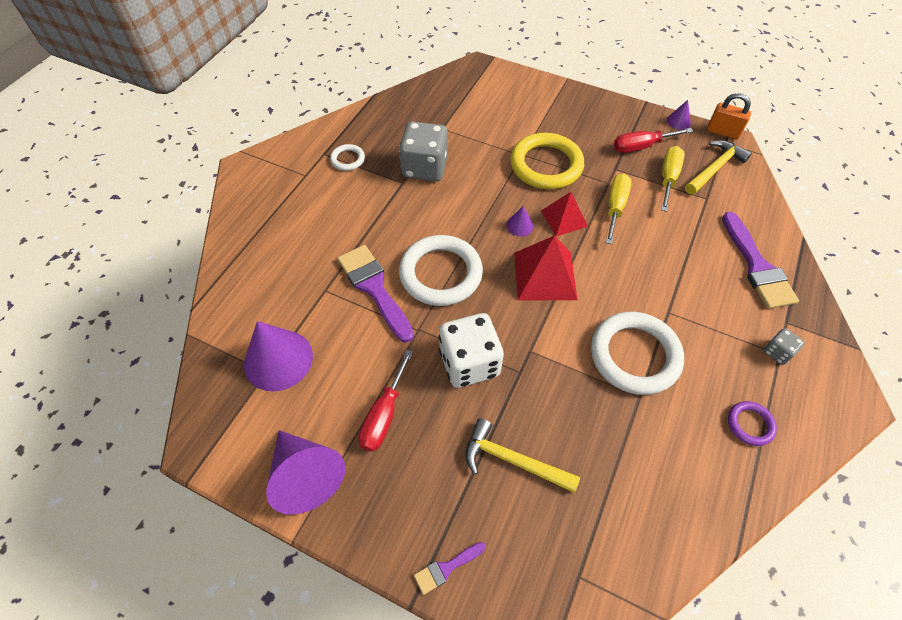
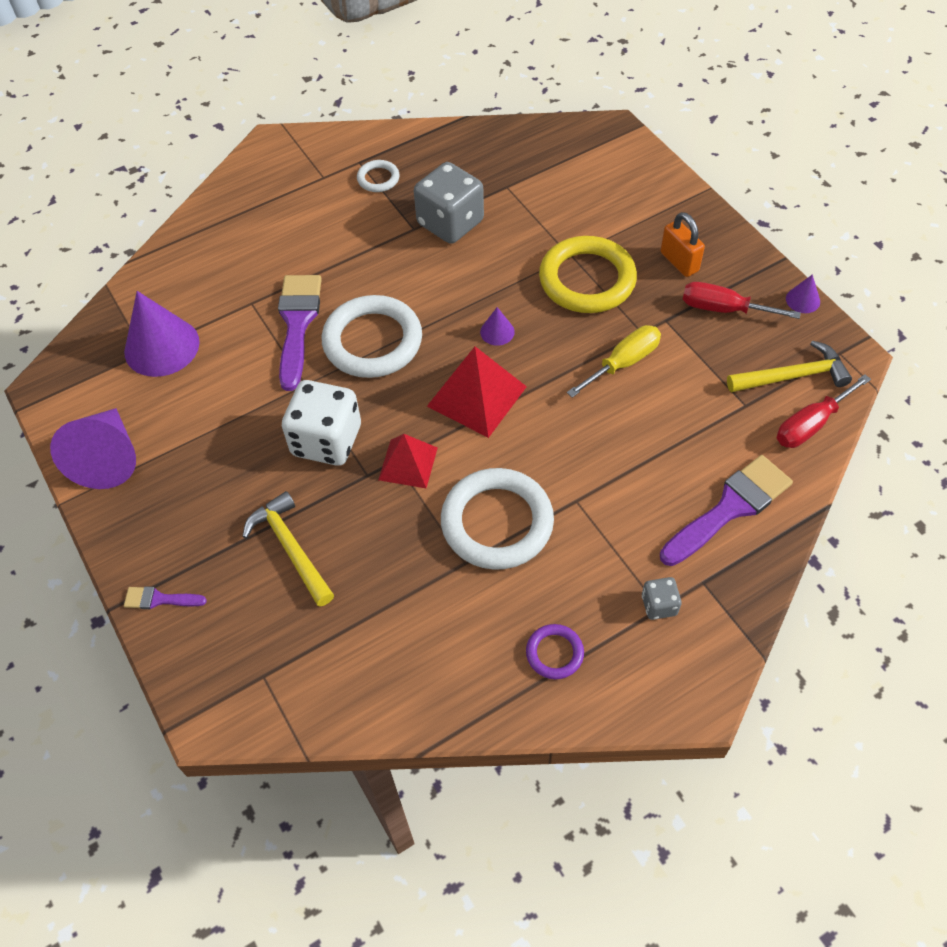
camera: 35 degrees right, 0 degrees up
(384, 415) = (212, 445): red screwdriver -> red screwdriver (810, 424)
(564, 218) = (553, 347): red pyramid -> red pyramid (408, 463)
(668, 178) = (720, 360): yellow screwdriver -> none
(723, 132) = (849, 338): orange padlock -> orange padlock (679, 262)
(757, 266) = (730, 508): purple brush -> purple brush turned 150 degrees counterclockwise

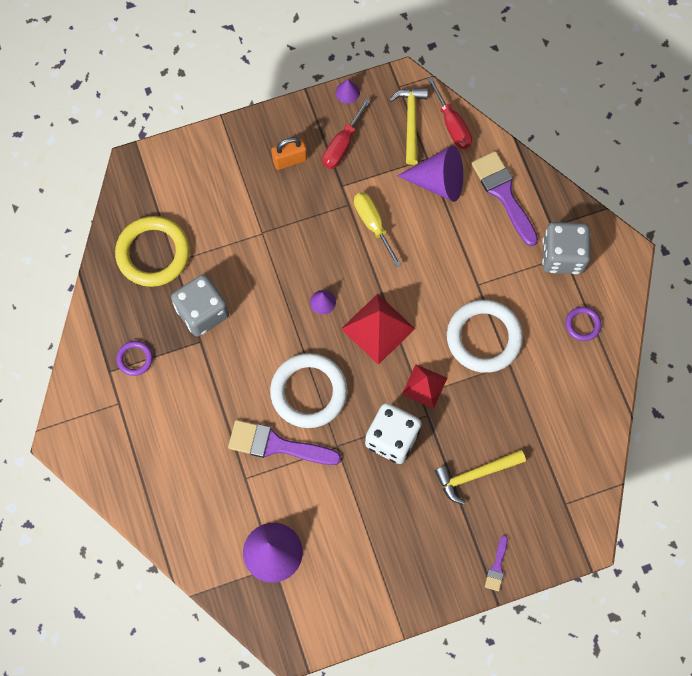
camera: 80 degrees left, 15 degrees up
(108, 458) = (371, 598): purple cone -> purple cone (438, 181)
(378, 179) = (135, 359): white ring -> purple ring
(587, 279) = (289, 227): yellow ring -> yellow ring (153, 253)
(659, 605) = (562, 256): grey dice -> grey dice, size x2.11

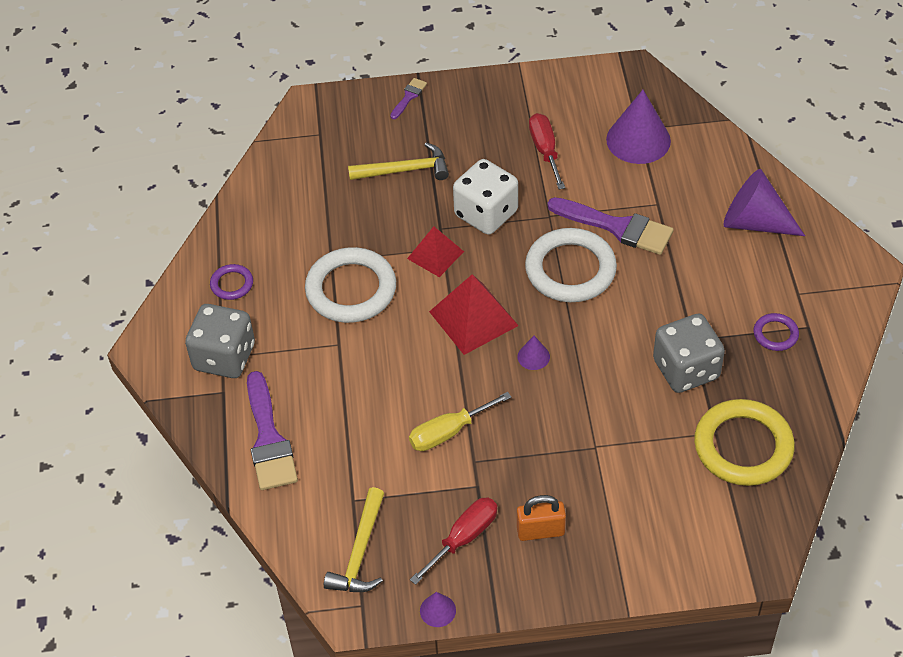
camera: 165 degrees left, 20 degrees down
(373, 224) = (448, 432): yellow screwdriver -> yellow screwdriver turned 75 degrees clockwise
(438, 181) = (348, 468): purple cone -> purple cone (754, 222)
(452, 125) = (305, 537): red screwdriver -> red screwdriver (545, 150)

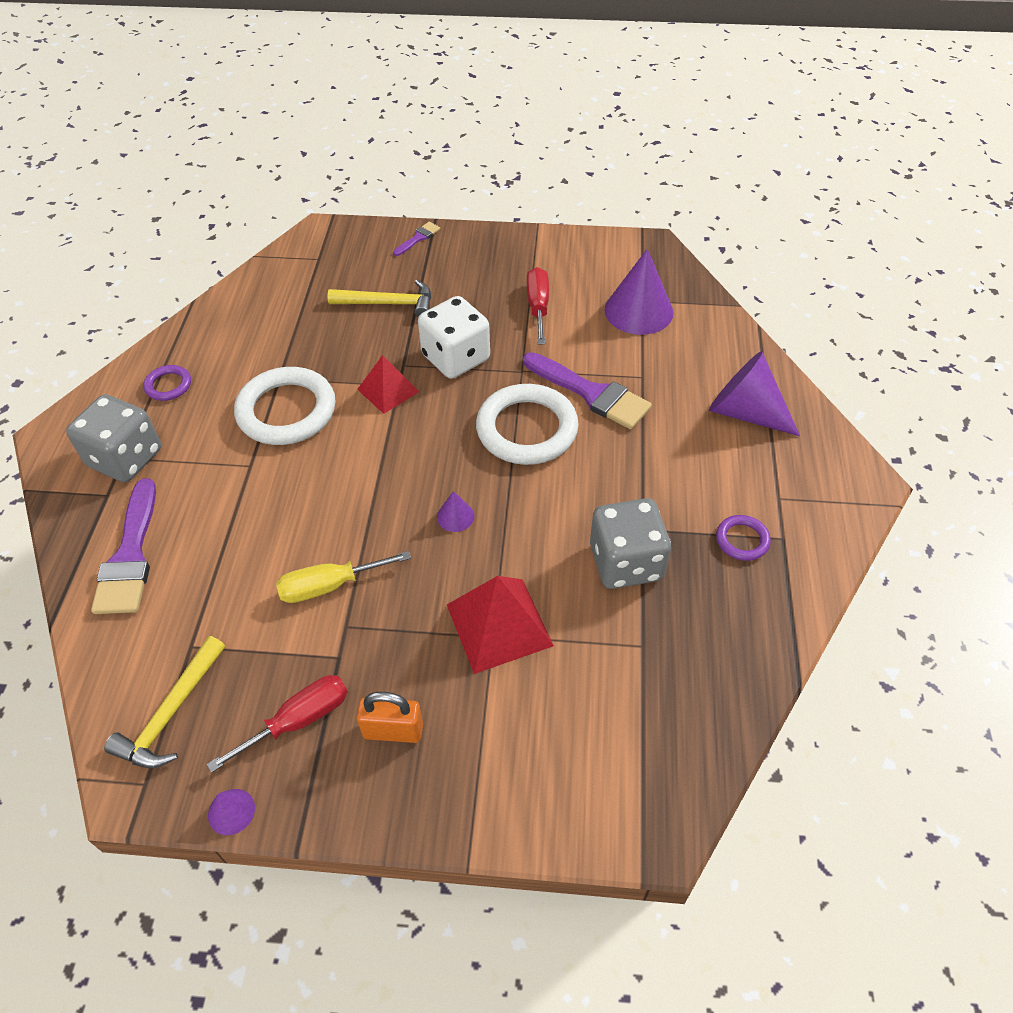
camera: 10 degrees right, 0 degrees up
(473, 318) = (404, 463): red pyramid -> red pyramid (499, 625)
(743, 446) = (672, 670): yellow ring -> none

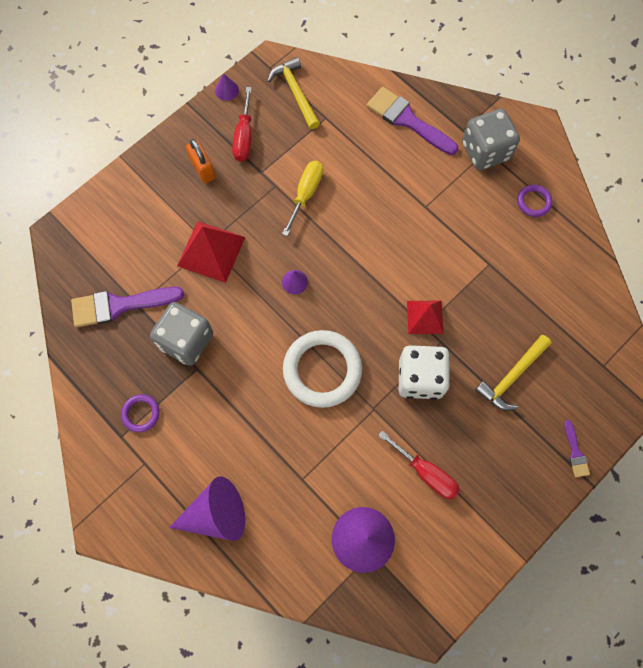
camera: 130 degrees right, 20 degrees up
(286, 411) = (455, 250): white ring -> none
(393, 730) = (203, 169): orange padlock -> orange padlock turned 75 degrees counterclockwise
(591, 393) = (316, 433): purple brush -> purple brush (120, 305)

